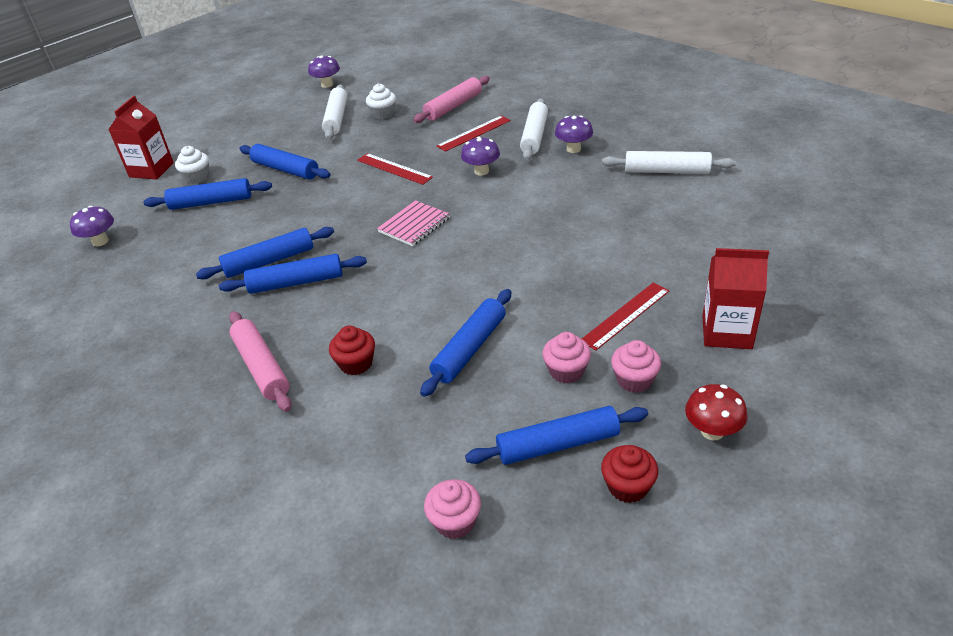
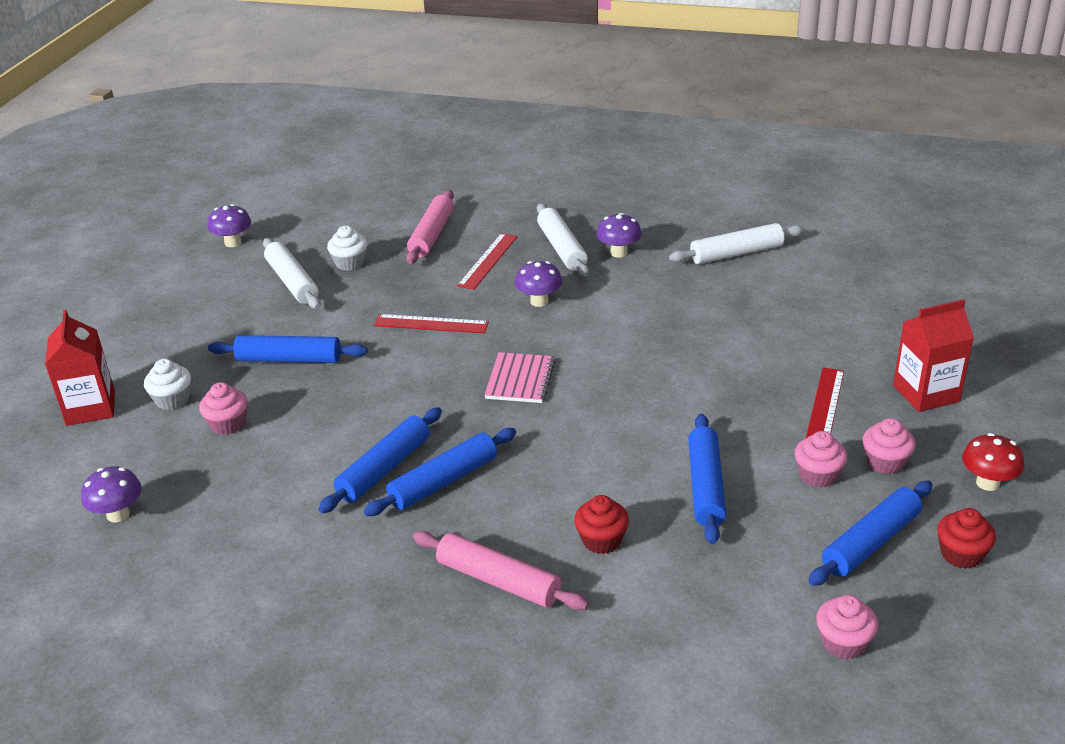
camera: 30 degrees left, 5 degrees down
(211, 202) = (228, 424): blue rolling pin -> pink cupcake

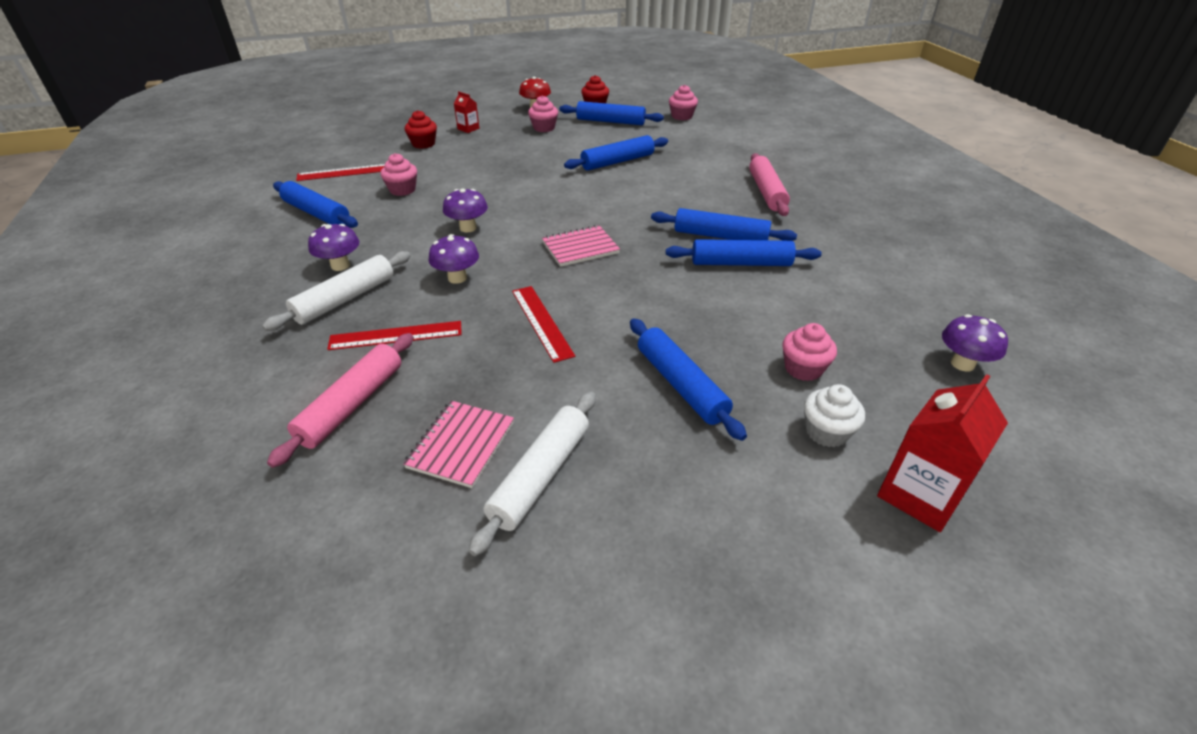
camera: 125 degrees left, 5 degrees up
(233, 243) = (476, 636): purple mushroom -> purple mushroom (468, 228)
(350, 263) = (461, 445): white cupcake -> pink notebook
(431, 235) = (352, 405): pink rolling pin -> pink rolling pin turned 45 degrees counterclockwise
(601, 540) = (697, 175): red cupcake -> red cupcake (423, 144)
(736, 253) = (316, 213): white rolling pin -> blue rolling pin
(818, 475) = (573, 139): pink cupcake -> pink cupcake (402, 190)
(825, 406) = (507, 148): red ruler -> red ruler (344, 172)
(926, 393) = (468, 129): red carton -> red carton, size x0.52

